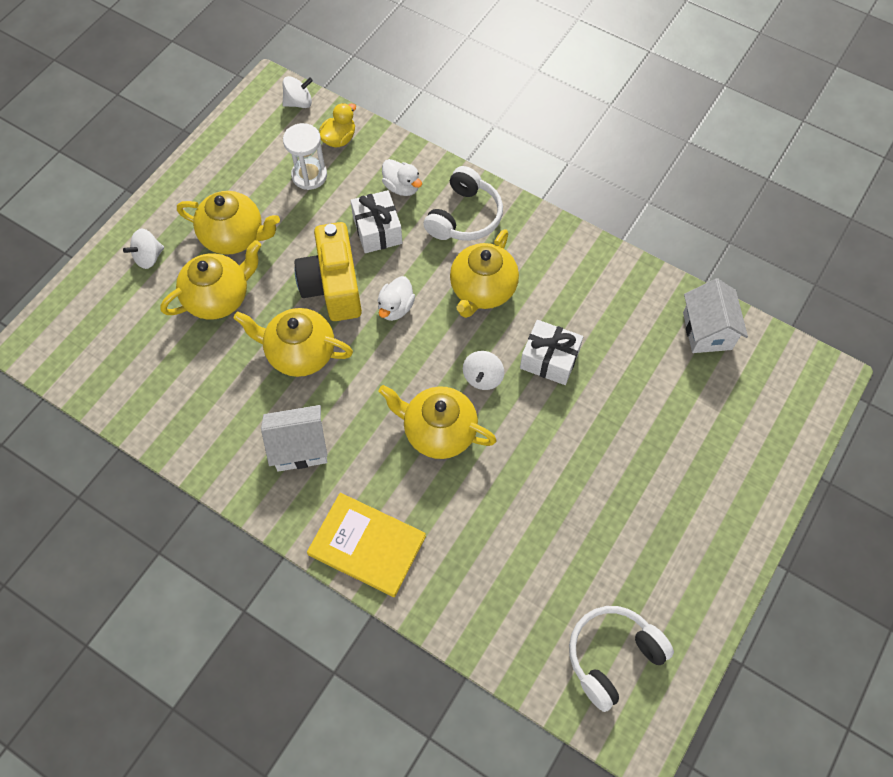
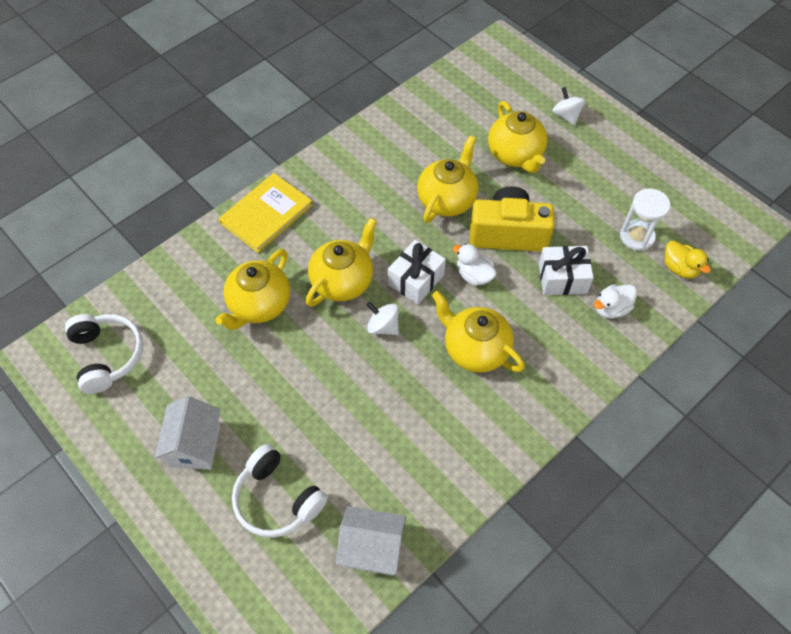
camera: 105 degrees right, 5 degrees down
(234, 236) = (576, 173): yellow teapot -> yellow teapot (259, 305)
(299, 102) = (731, 243): white spinning top -> none
(300, 447) = (362, 186): white house -> white house (195, 445)
(464, 217) = (565, 355): white headphones -> white headphones (277, 499)
(549, 359) = (384, 386): white gift -> white gift (416, 280)

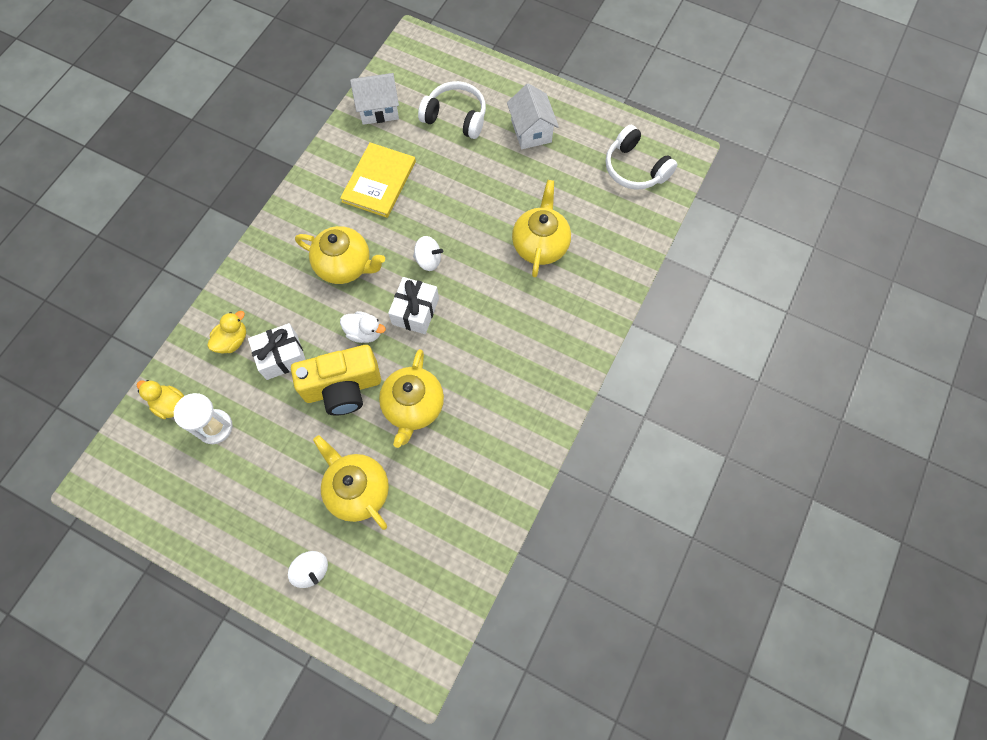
camera: 160 degrees right, 10 degrees up
(266, 214) = (580, 331): yellow book -> yellow book (379, 181)
(343, 281) = (479, 289): yellow teapot -> none
(611, 309) = (232, 340): white duck -> yellow duck

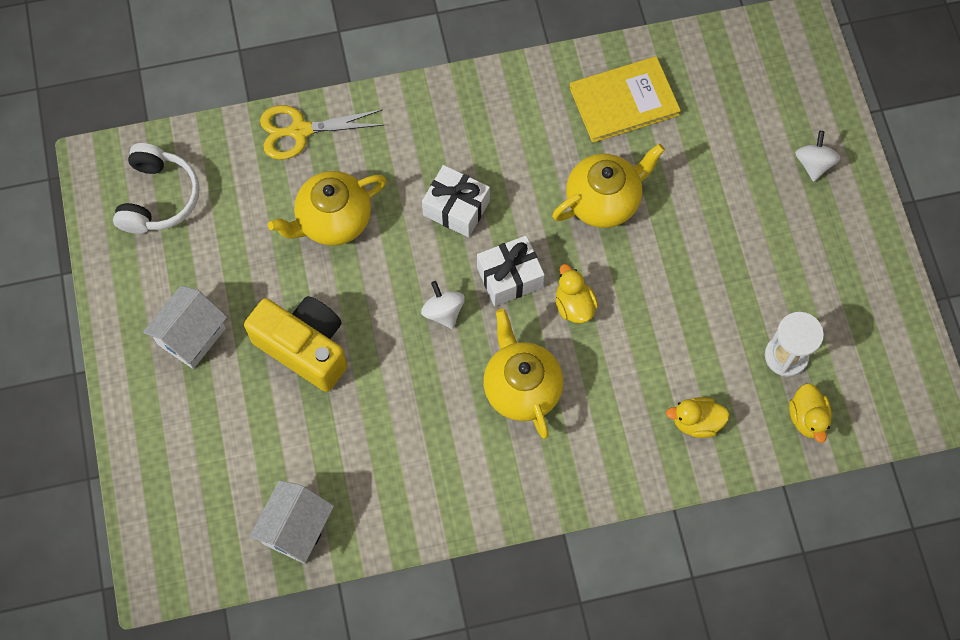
camera: 130 degrees left, 0 degrees up
(282, 356) = (667, 359): white gift -> white gift (456, 208)
(343, 388) = (644, 276): yellow camera -> yellow camera (304, 348)
(357, 490) = (718, 184): yellow teapot -> none
(364, 332) = (574, 305): white duck -> yellow duck
(379, 109) = (296, 529): white house -> white house turned 75 degrees clockwise
(379, 181) = (393, 442): yellow book -> yellow book (624, 101)
(455, 117) = (237, 432): white headphones -> none
(618, 269) = (299, 131): none -> yellow scissors

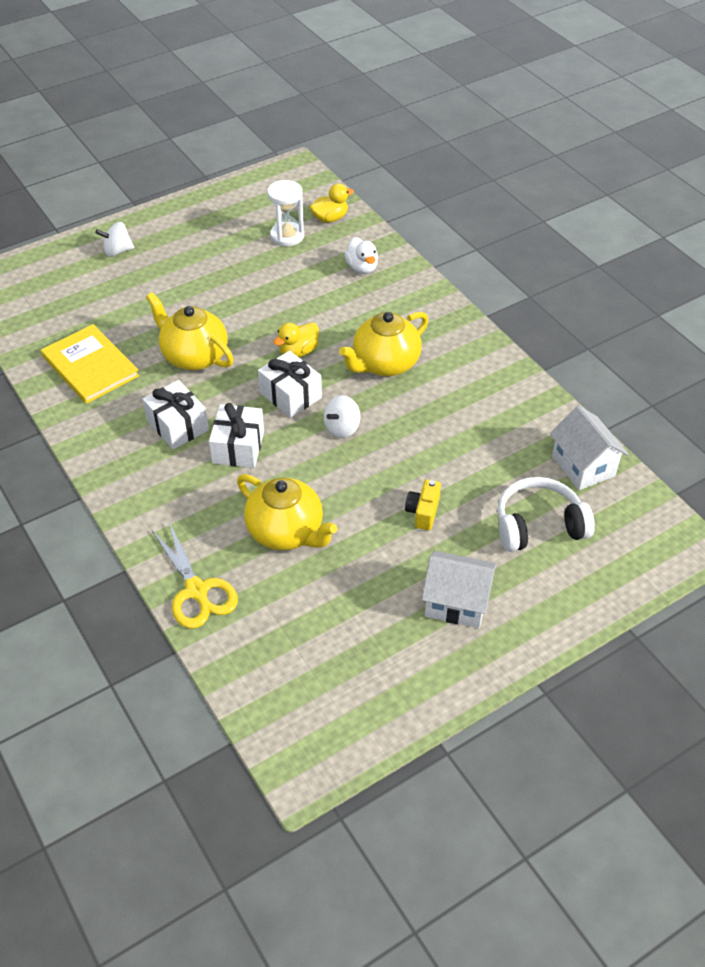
camera: 110 degrees left, 20 degrees down
(158, 197) = (321, 690): white headphones -> white headphones (538, 525)
(296, 529) = (583, 466): white house -> white house turned 60 degrees clockwise
(304, 348) = (423, 512): yellow camera -> yellow camera, size x0.47
(507, 162) = (177, 425): none -> white gift
(696, 422) = (362, 268): yellow duck -> white duck

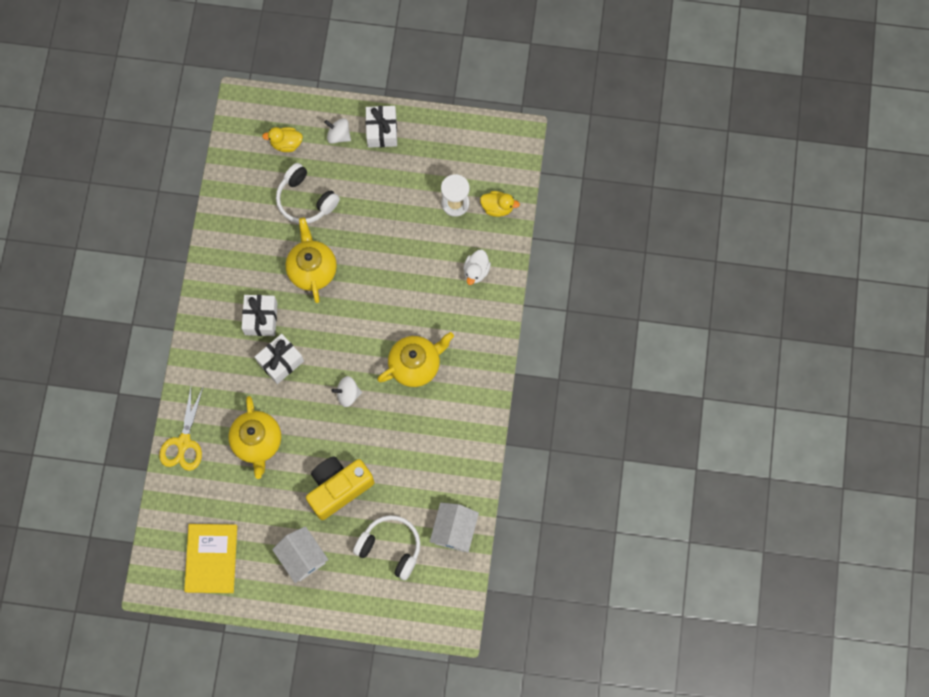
camera: 40 degrees right, 25 degrees up
(90, 366) = (248, 231): yellow book -> yellow book (211, 558)
(131, 311) = (305, 200): none -> white headphones
(290, 395) = (341, 345): white gift -> white gift (382, 131)
(298, 351) = (375, 314): yellow duck -> yellow duck (286, 144)
(385, 364) = (415, 365): yellow teapot -> yellow teapot turned 150 degrees clockwise
(423, 512) = (338, 488): yellow camera -> yellow camera, size x2.13

